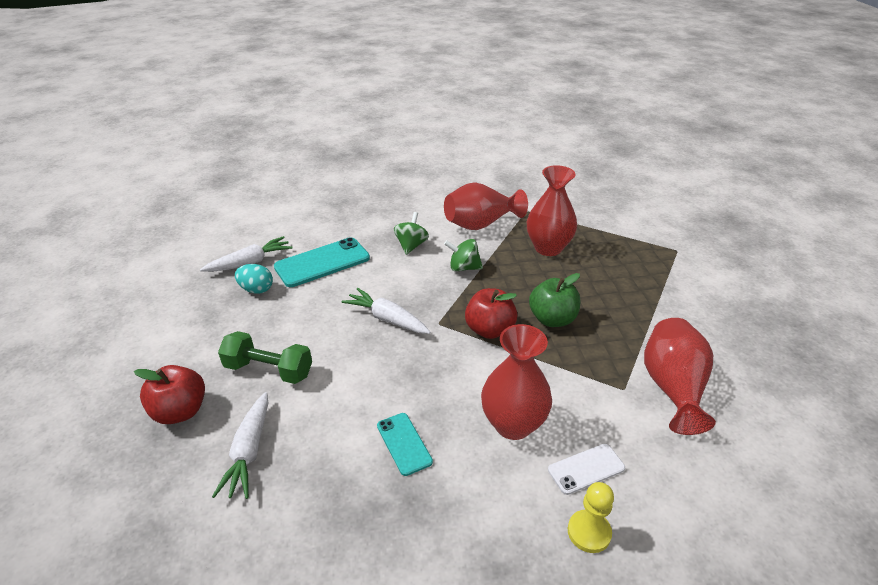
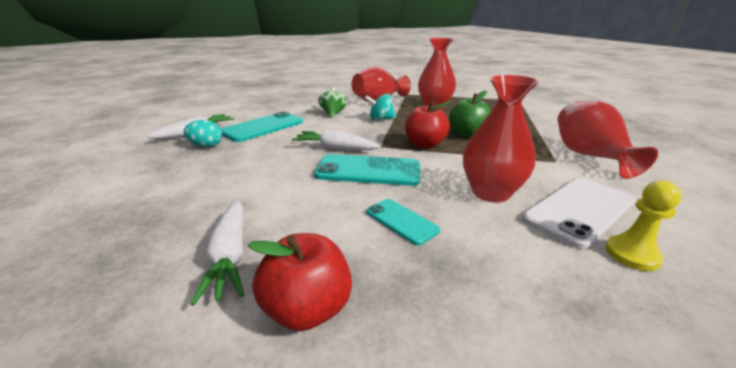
camera: 15 degrees left, 10 degrees down
(180, 411) = (134, 236): red apple -> red apple (307, 309)
(269, 370) = (234, 191): green dumbbell -> none
(405, 364) = (368, 171): none -> turquoise phone
(463, 268) = (380, 119): green spinning top -> turquoise spinning top
(586, 469) = (579, 210): white phone -> white phone, size x1.76

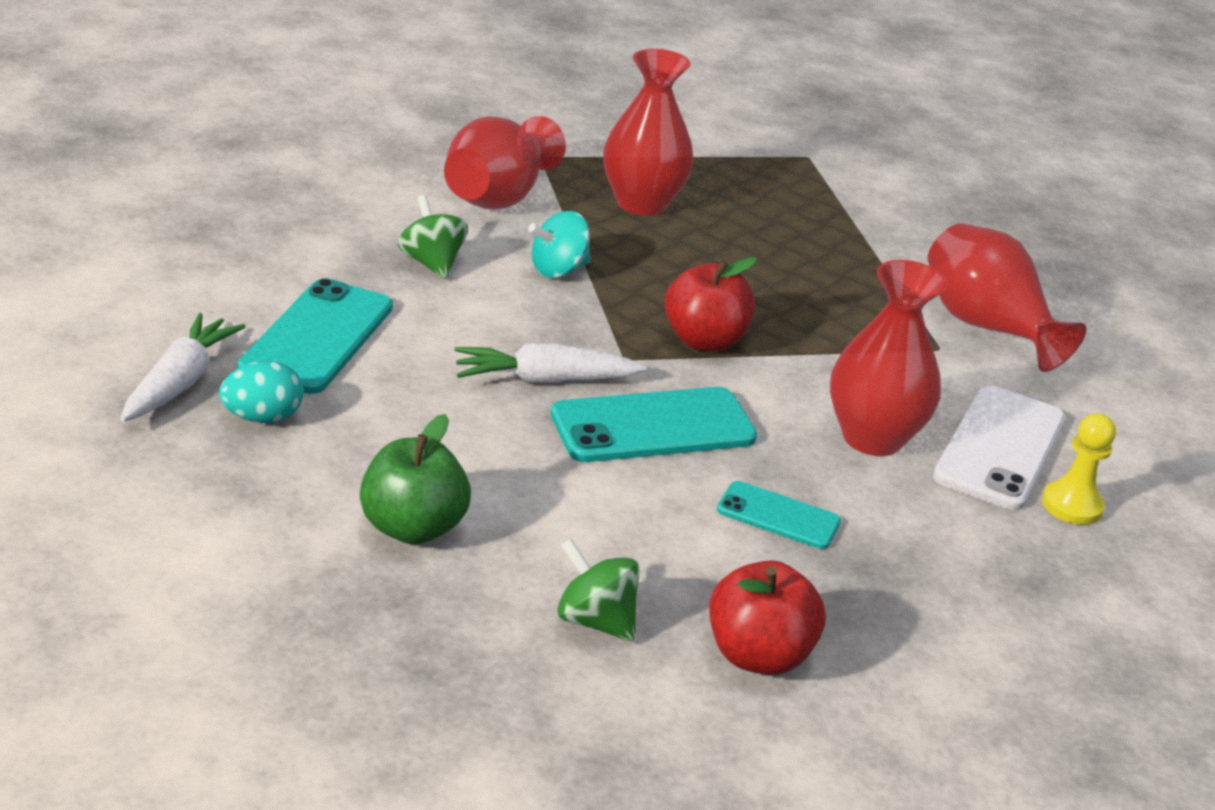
camera: 30 degrees left, 5 degrees up
(230, 256) = (595, 620): white carrot -> green spinning top
(467, 135) = (765, 298): green apple -> green apple (412, 528)

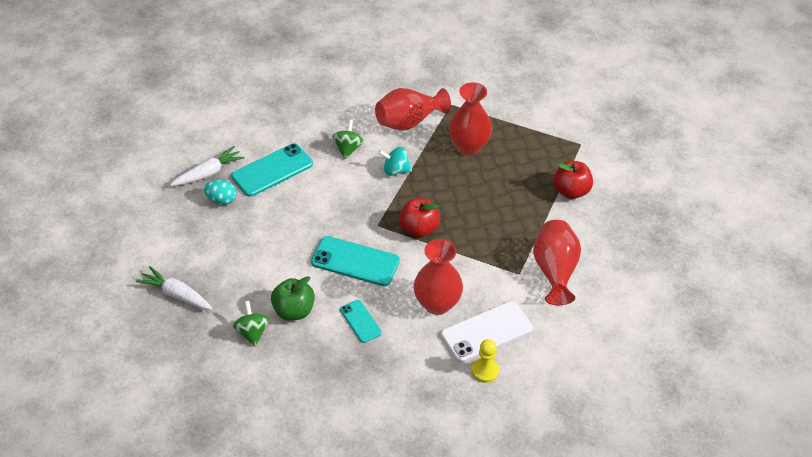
camera: 40 degrees right, 15 degrees up
(412, 528) = (229, 268): green apple -> green apple (294, 311)
(544, 379) = (336, 223): white carrot -> white carrot (177, 294)
(758, 655) = (292, 372): red apple -> red apple (571, 191)

